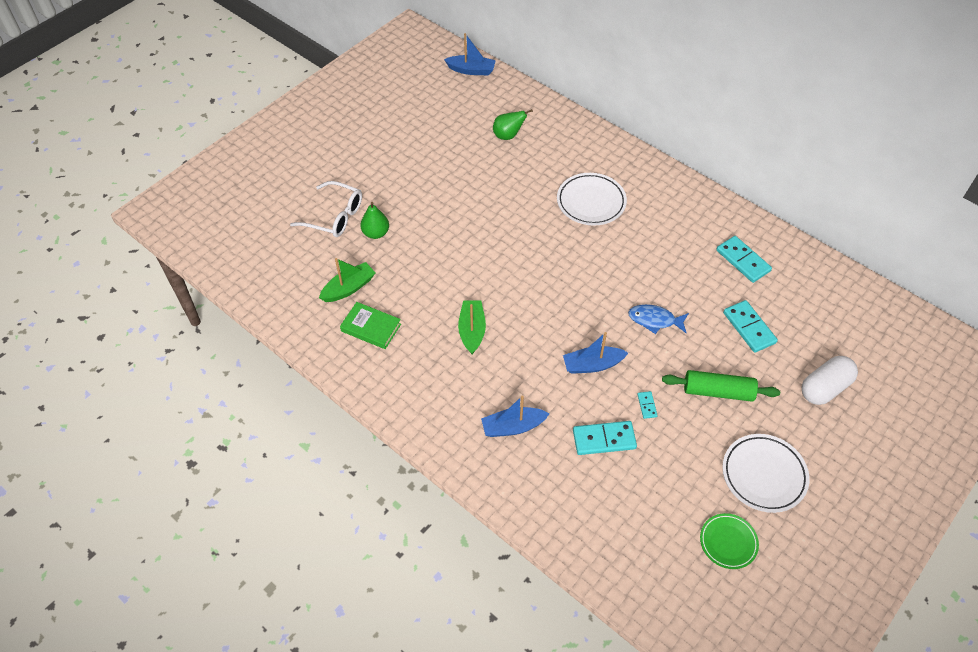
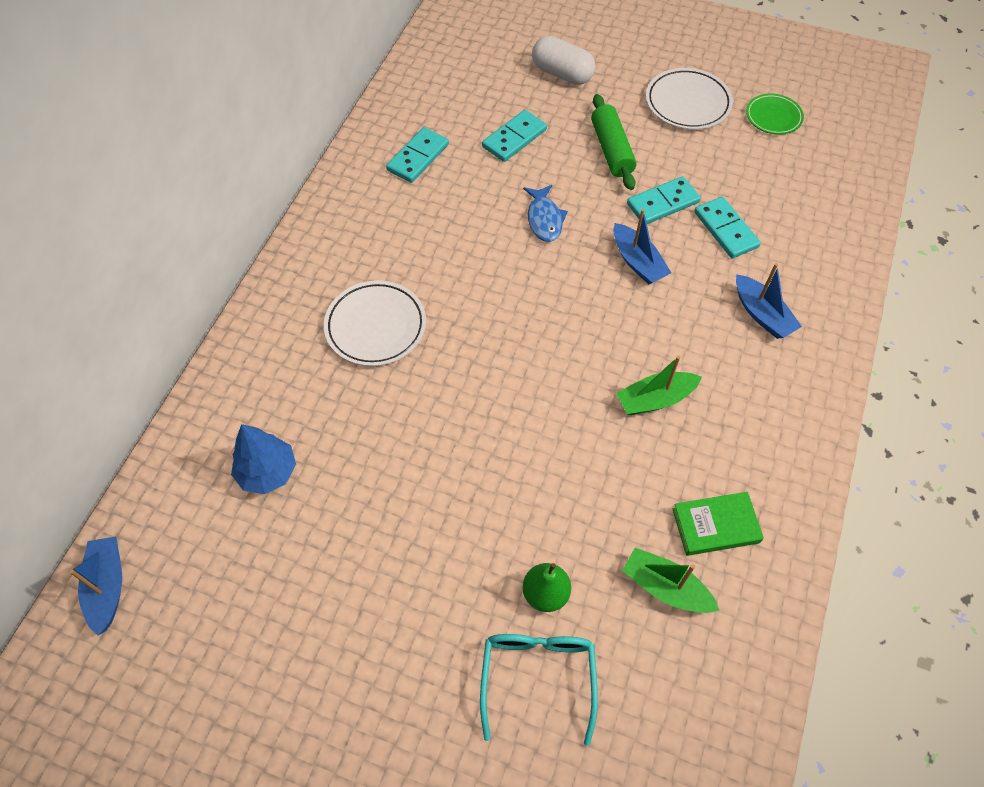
camera: 110 degrees left, 5 degrees up
(334, 216) = (538, 677): white glasses -> turquoise glasses
(371, 328) = (715, 526): green book -> green book turned 75 degrees clockwise
(508, 136) = (268, 472): green pear -> blue tree
(647, 405) = (662, 203): turquoise domino -> turquoise domino, size x2.03

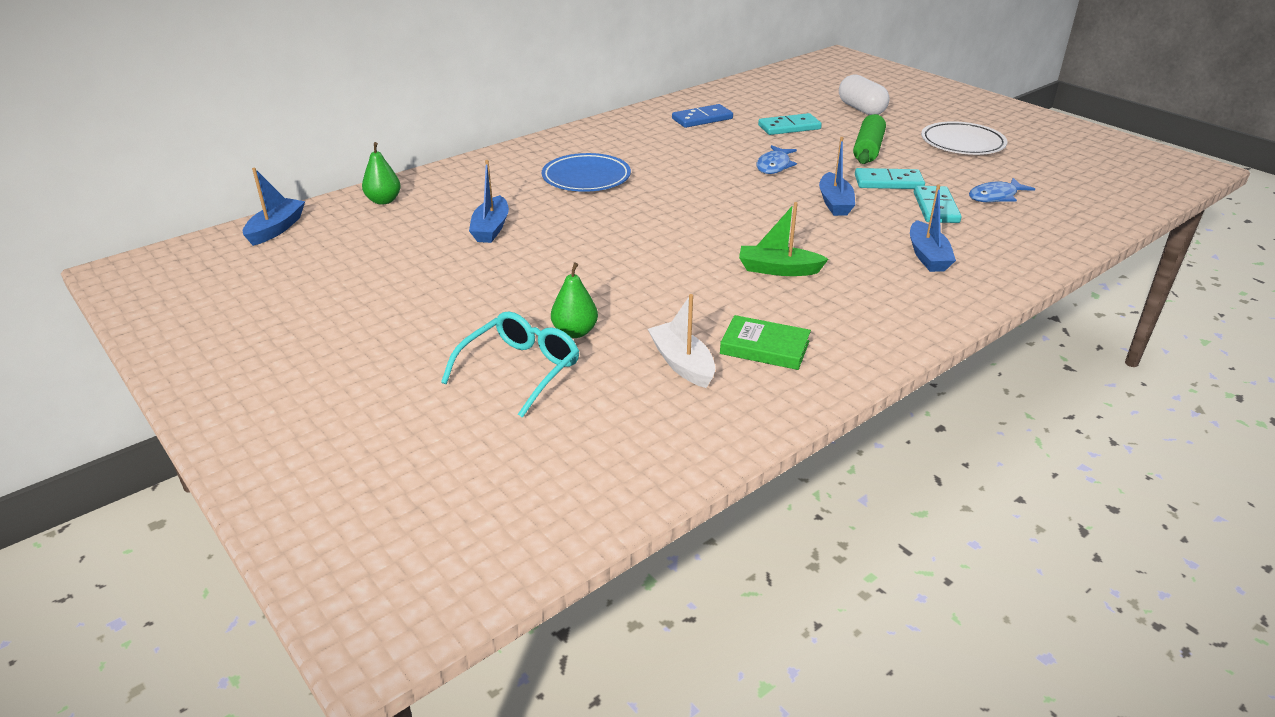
camera: 30 degrees right, 25 degrees down
(188, 473) = (383, 201): none -> green pear
(268, 472) = (435, 215): blue tree -> none
(344, 466) = (491, 228): none -> blue boat
(376, 326) = (586, 178): white plate -> blue plate
(418, 157) = (702, 119): turquoise domino -> blue domino
(665, 587) = (682, 364): green boat -> white boat
(763, 187) = (995, 197): none -> blue fish
(773, 117) = (1041, 166): green plate -> none

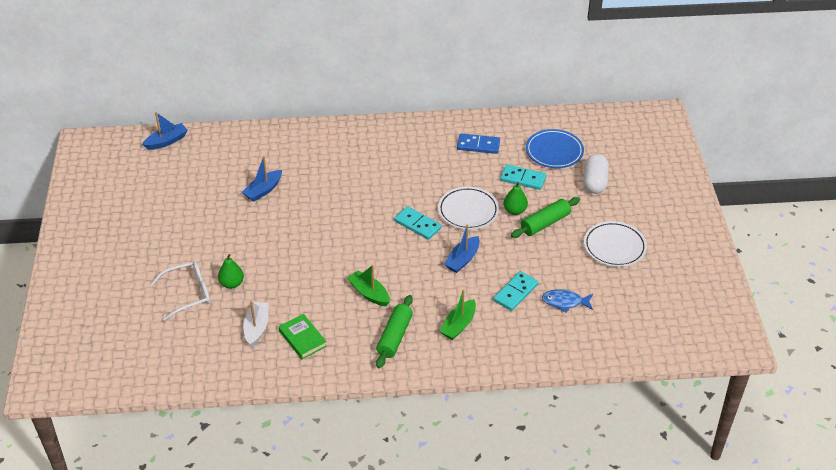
camera: 35 degrees right, 10 degrees up
(383, 201) = (232, 142): green pear -> green pear (515, 210)
(520, 370) = (188, 294): turquoise glasses -> white glasses
(586, 178) = (351, 171): blue plate -> blue plate (554, 151)
(774, 166) = (468, 211): blue fish -> white plate
(876, 296) = (394, 337): none -> green rolling pin
(888, 182) = (517, 258): turquoise domino -> turquoise domino (417, 224)
(927, 256) = (458, 325): blue boat -> green boat

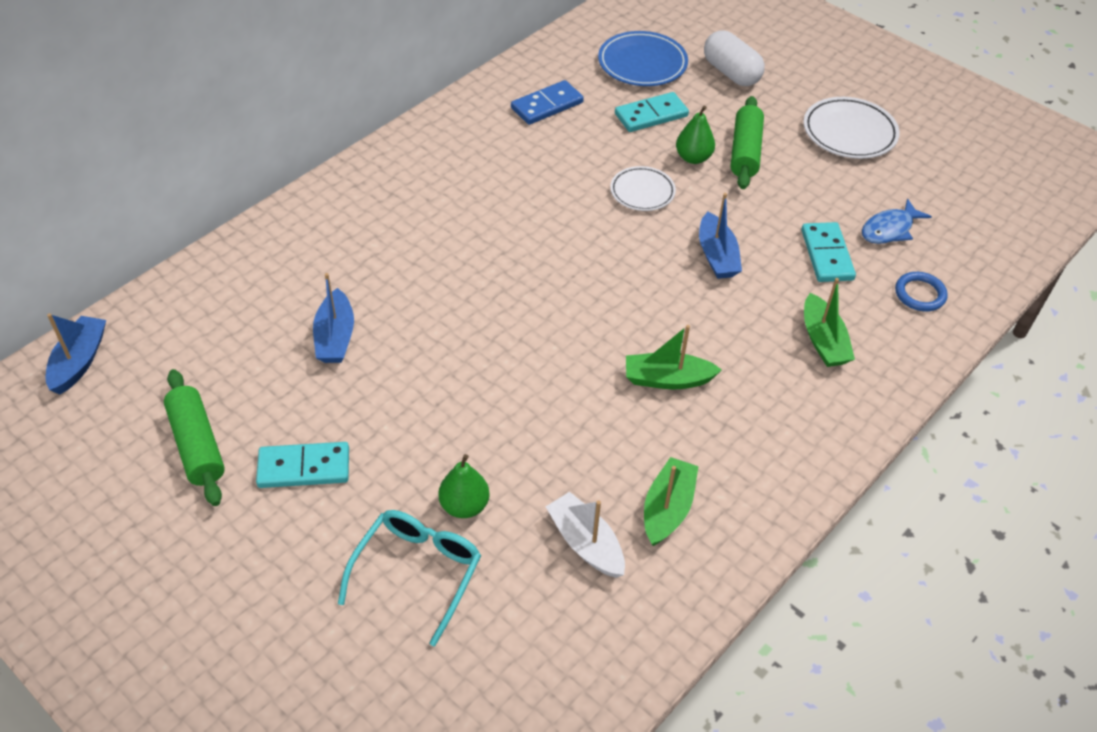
camera: 45 degrees left, 5 degrees up
(188, 294) = (417, 572): white glasses -> turquoise glasses
(302, 339) = (667, 509): green book -> green boat
(394, 337) = (774, 413): green rolling pin -> green rolling pin (197, 445)
(417, 224) = (606, 247): turquoise domino -> turquoise domino (304, 467)
(468, 211) = (642, 192): white plate -> white plate, size x0.65
(535, 338) = (920, 294): none -> blue ring

